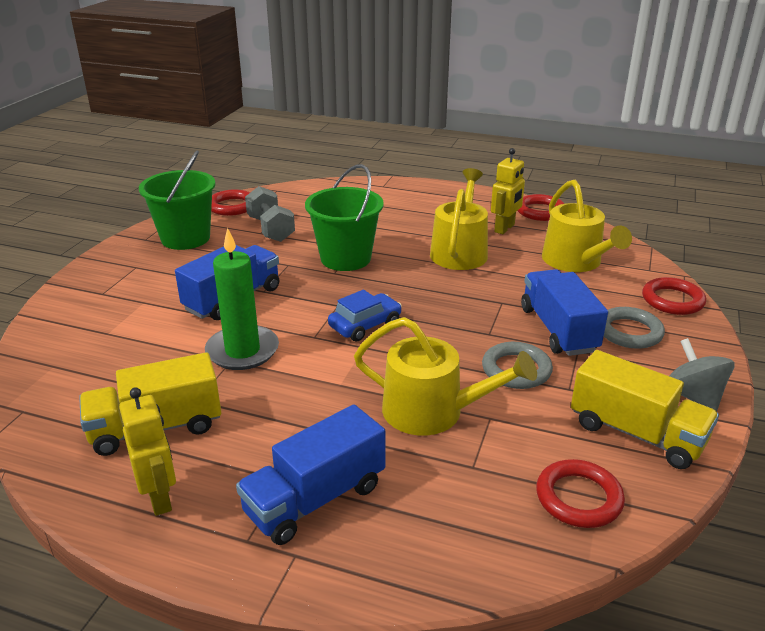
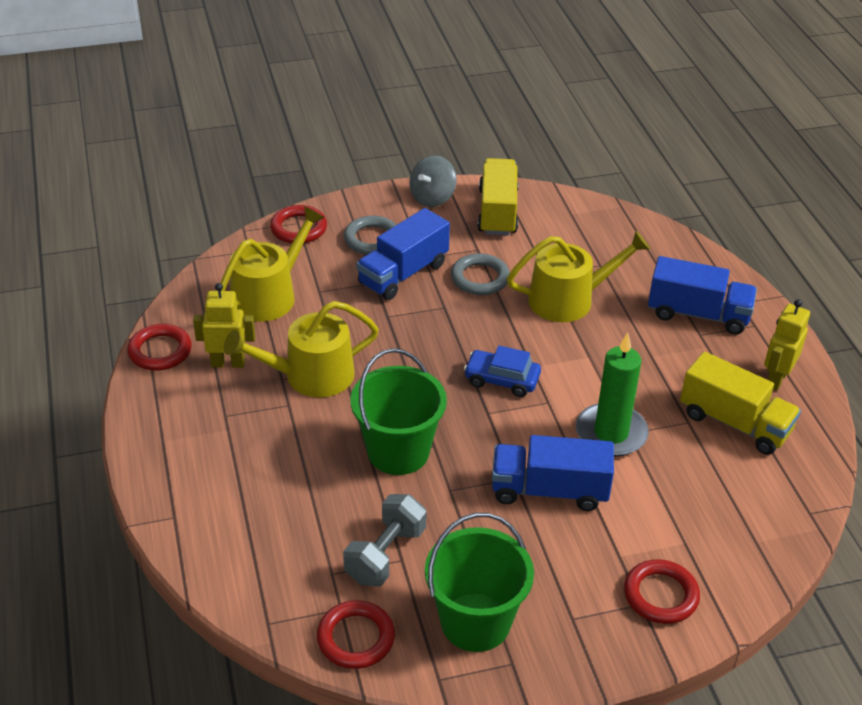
camera: 125 degrees left, 10 degrees up
(432, 411) = (568, 299): yellow watering can -> yellow watering can turned 90 degrees clockwise
(578, 498) = (580, 220): red ring -> red ring (660, 595)

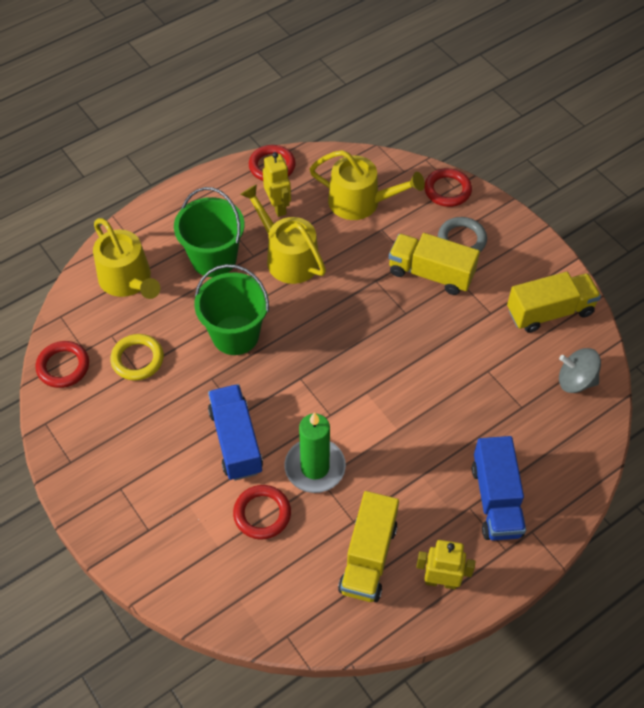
camera: 70 degrees right, 15 degrees up
(385, 555) = (137, 359): grey dumbbell -> yellow ring
(403, 274) = (431, 273): blue truck -> yellow truck
(432, 198) = (540, 261): grey spinning top -> grey spinning top (575, 381)
(475, 622) = (98, 430): green bucket -> green bucket (214, 259)
(480, 278) = (454, 326): grey ring -> none
(501, 380) = (340, 376): blue car -> none
(568, 299) = (461, 396): yellow watering can -> yellow watering can (128, 280)
(660, 595) = (160, 541): red ring -> red ring (262, 514)

